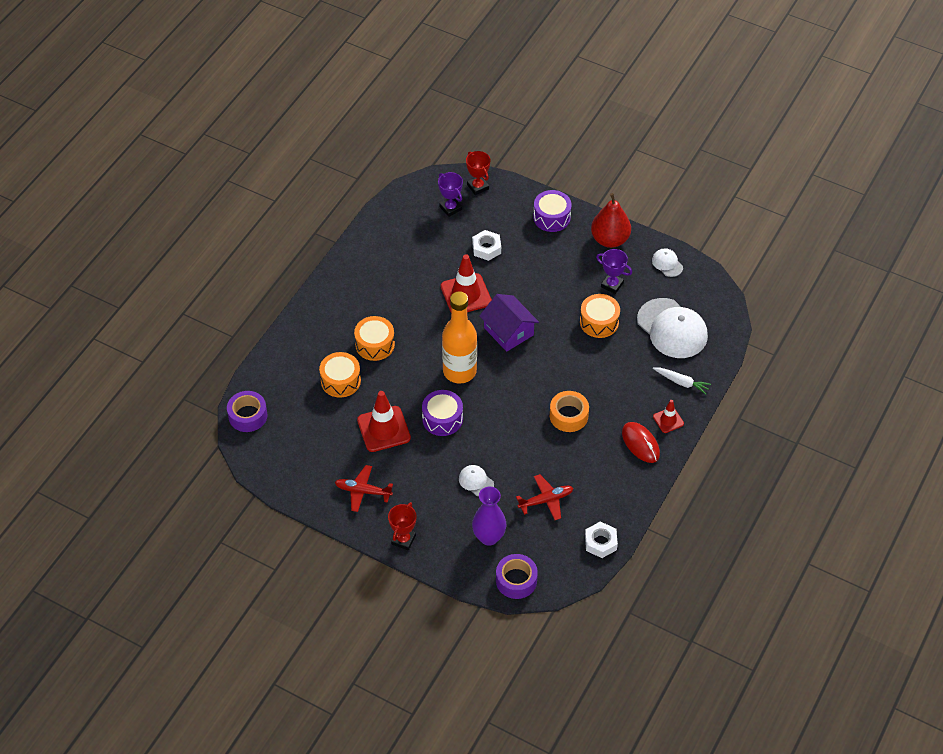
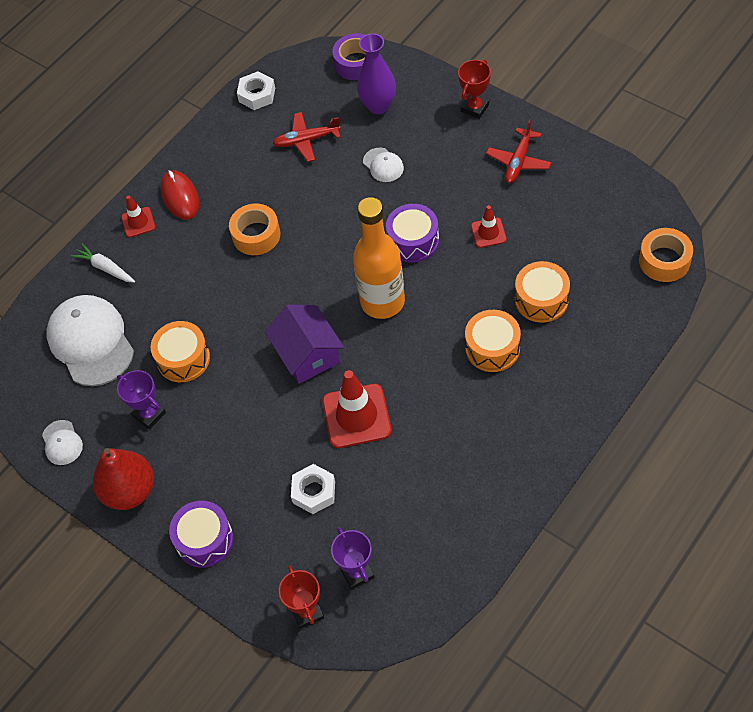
camera: 165 degrees left, 5 degrees up
(248, 416) = (664, 261): purple tape -> orange tape
(363, 491) = (518, 161): red plane -> red plane turned 90 degrees clockwise
(383, 429) = (488, 233): red traffic cone -> red traffic cone, size x0.54

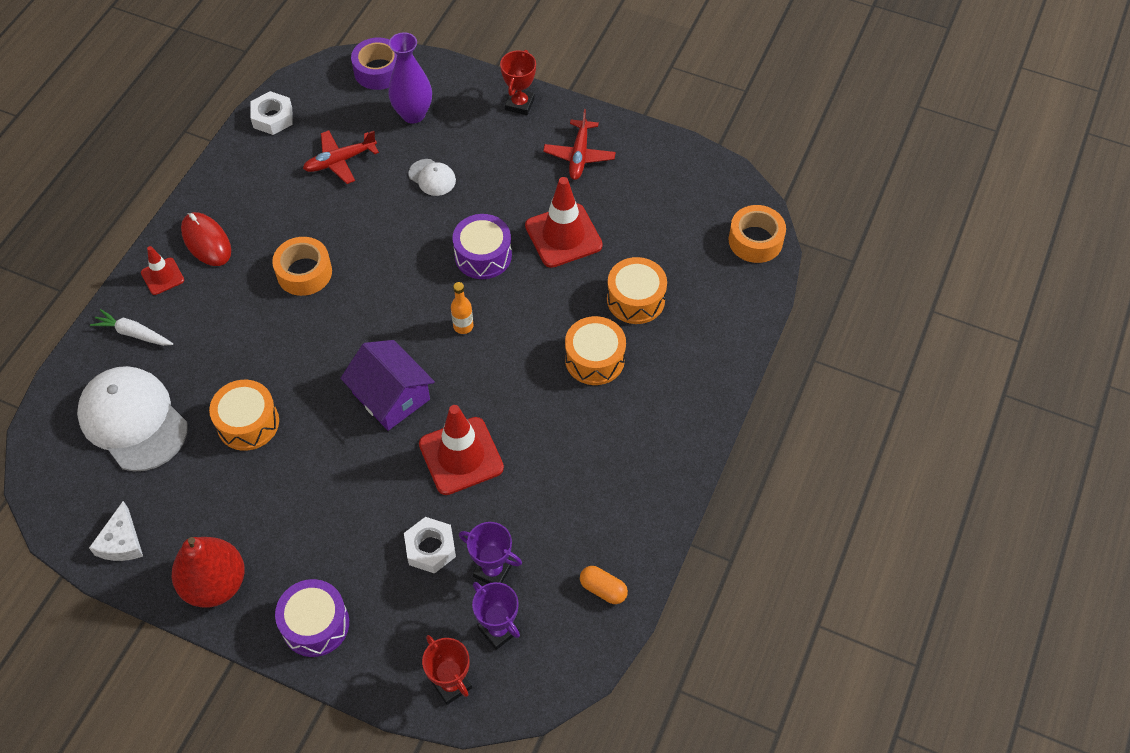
camera: 20 degrees left, 0 degrees up
(62, 443) = (121, 542): white cap -> white cheese
(149, 414) = (220, 492): purple trophy -> purple trophy (492, 570)
(382, 302) = (463, 326): orange bottle -> orange bottle, size x0.40
(455, 554) = (603, 589): none -> orange capsule
(488, 233) = (563, 236): red traffic cone -> red traffic cone, size x1.84

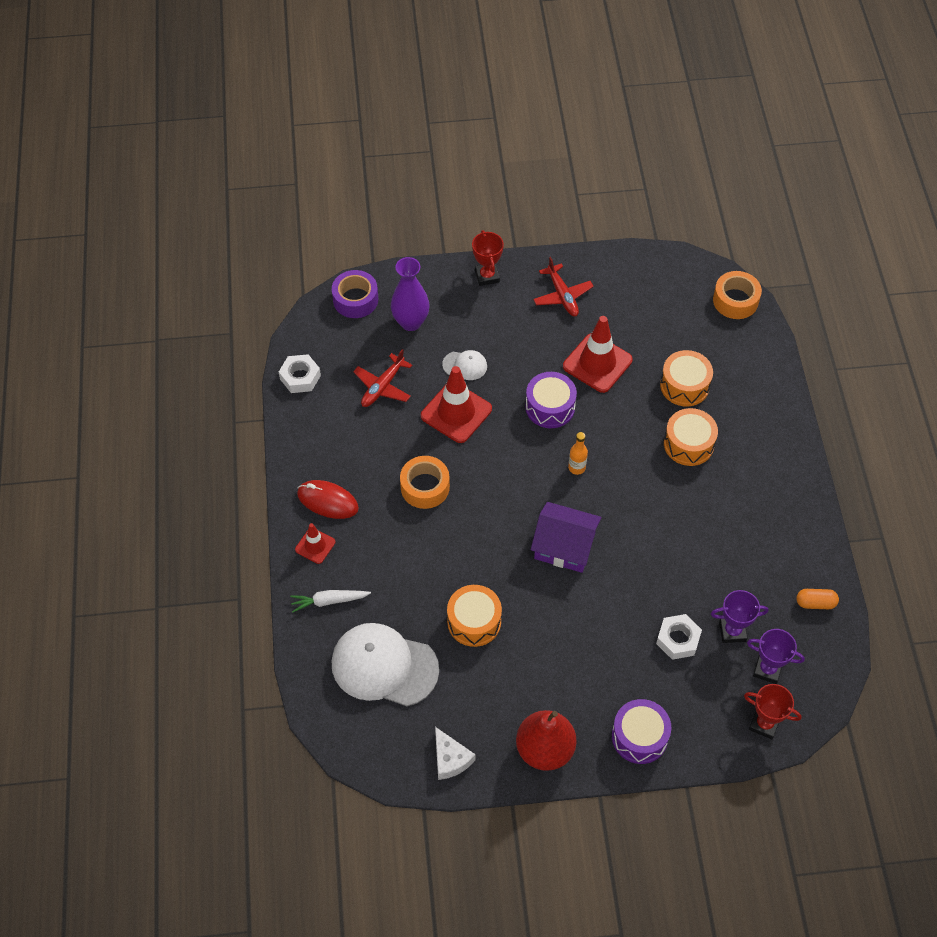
camera: 30 degrees left, 0 degrees up
(461, 456) = (648, 563): red traffic cone -> red traffic cone (456, 412)

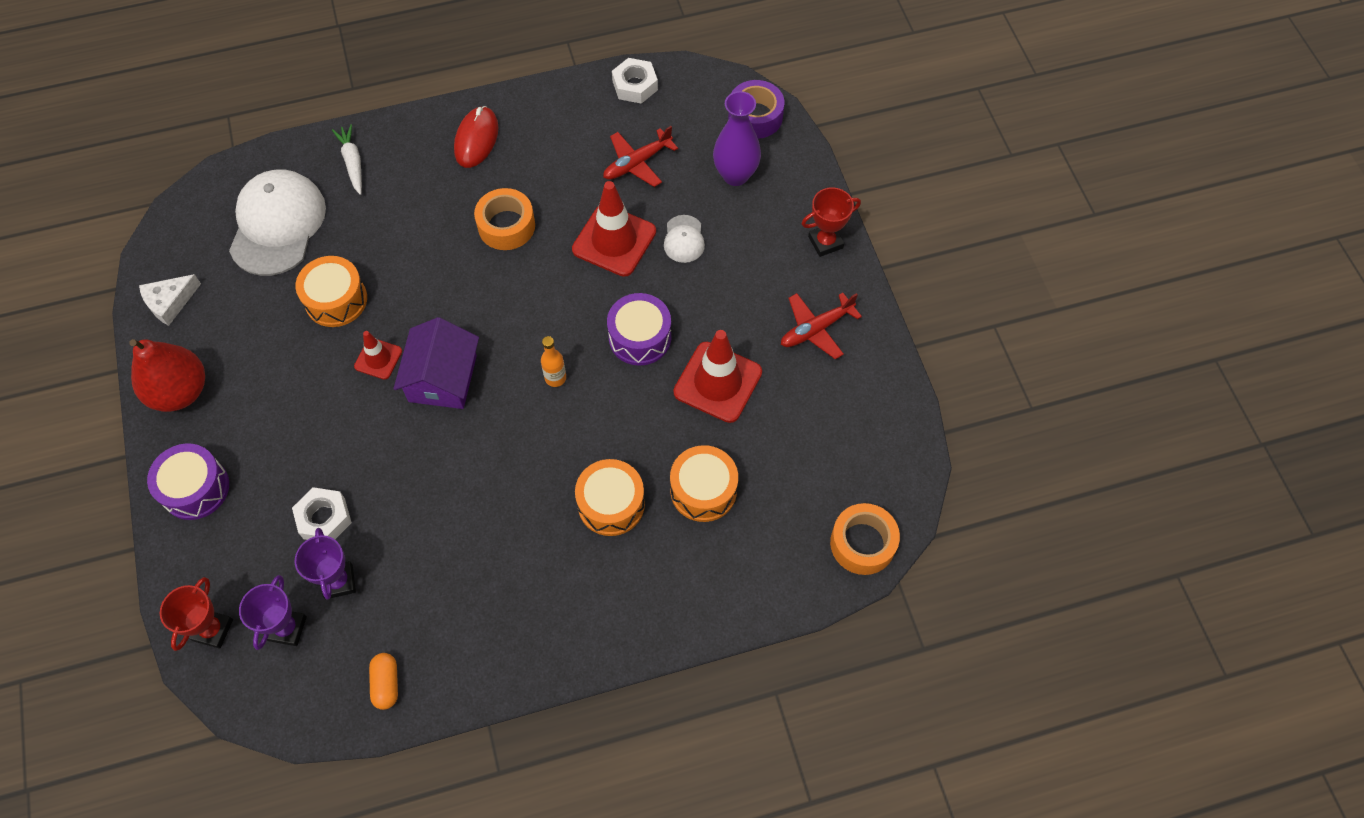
camera: 80 degrees right, 5 degrees up
(315, 546) = (419, 138): red traffic cone -> red traffic cone (378, 359)
(382, 387) = (637, 163): red plane -> red plane turned 60 degrees counterclockwise

